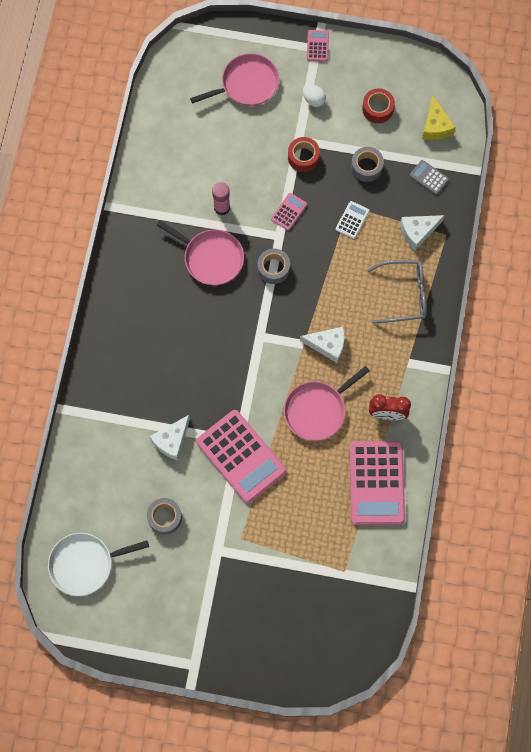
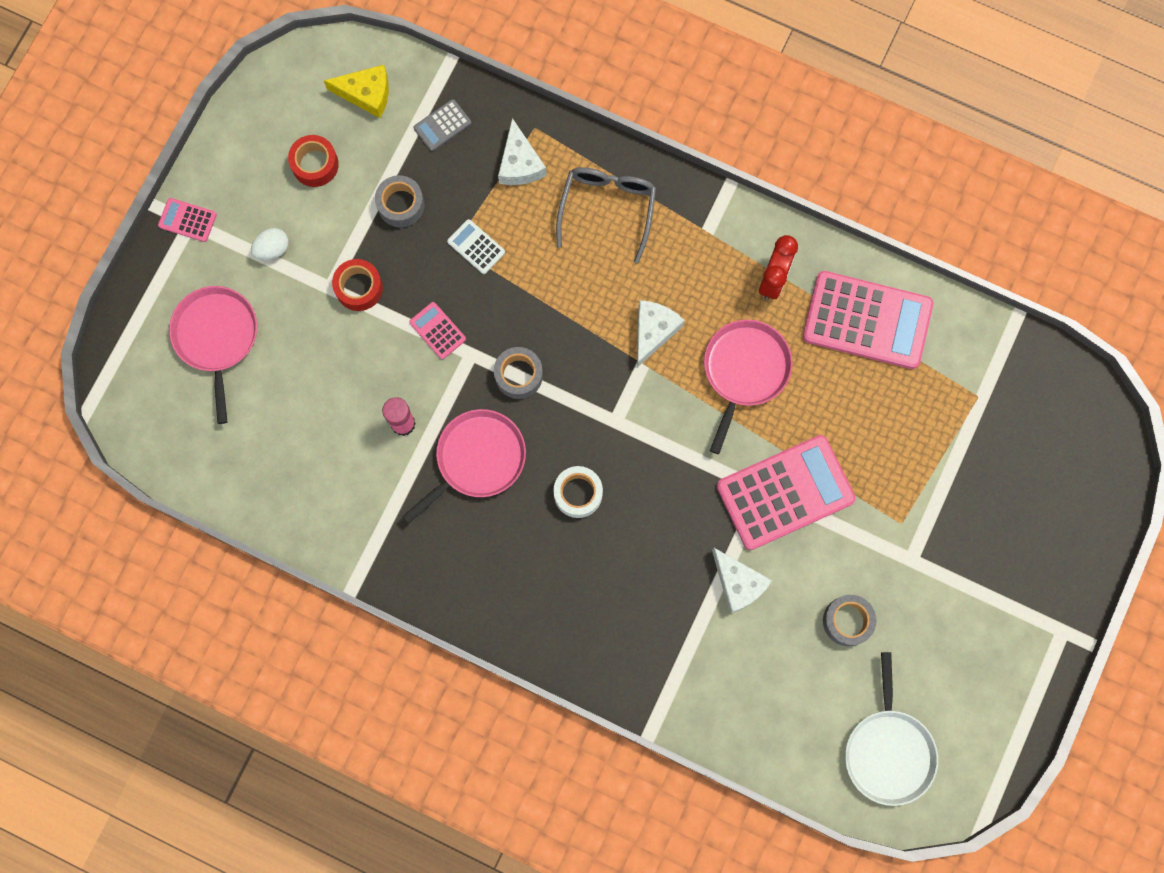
camera: 75 degrees left, 5 degrees up
(205, 325) = (578, 493): none -> white tape
(317, 410) = (744, 371): pink pan -> pink pan turned 135 degrees counterclockwise

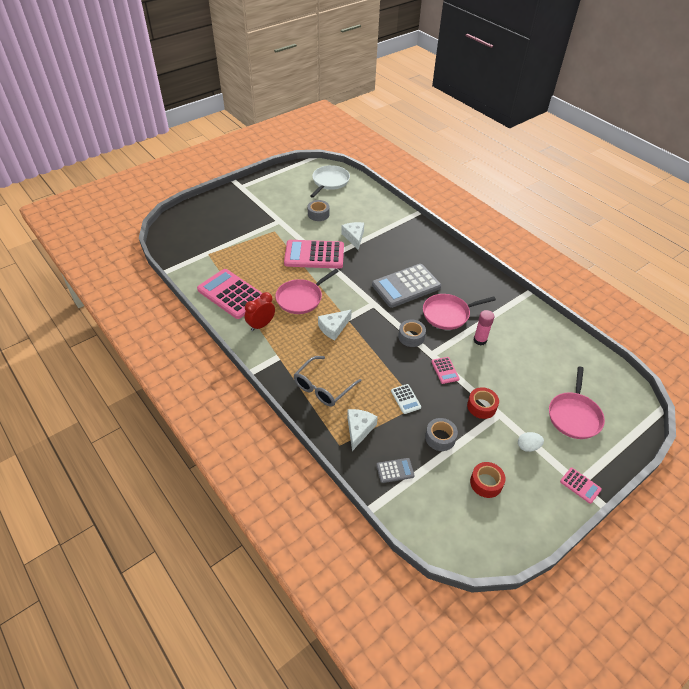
camera: 155 degrees left, 30 degrees down
(366, 94) = (436, 512): yellow cheese -> none
(578, 493) = (406, 286): white tape -> grey calculator

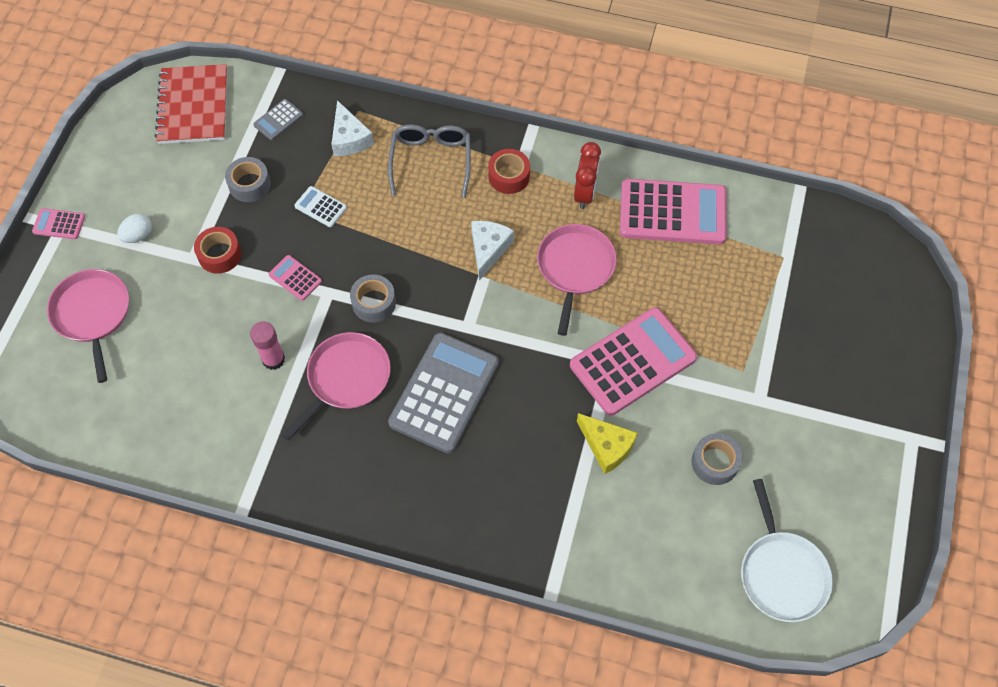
camera: 145 degrees right, 15 degrees up
(354, 237) = (607, 446): white cheese -> yellow cheese
(447, 519) = (194, 106): none -> red notebook
(486, 483) = (170, 165): red tape -> red tape (509, 176)

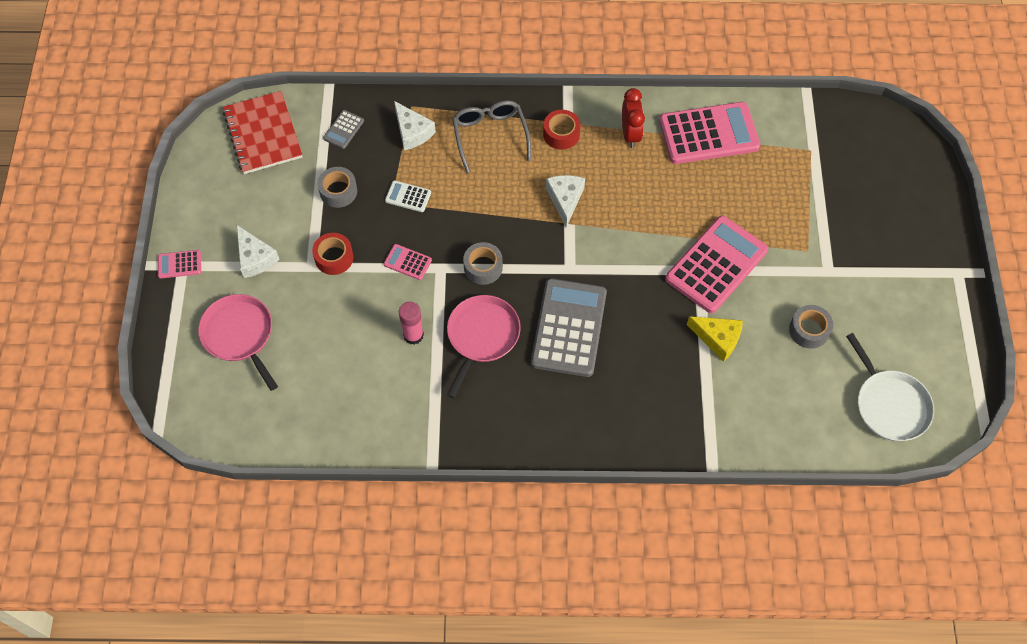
camera: 15 degrees left, 0 degrees up
(138, 235) = (255, 258): white egg -> white cheese
(575, 268) = (643, 199): pink pan -> none

